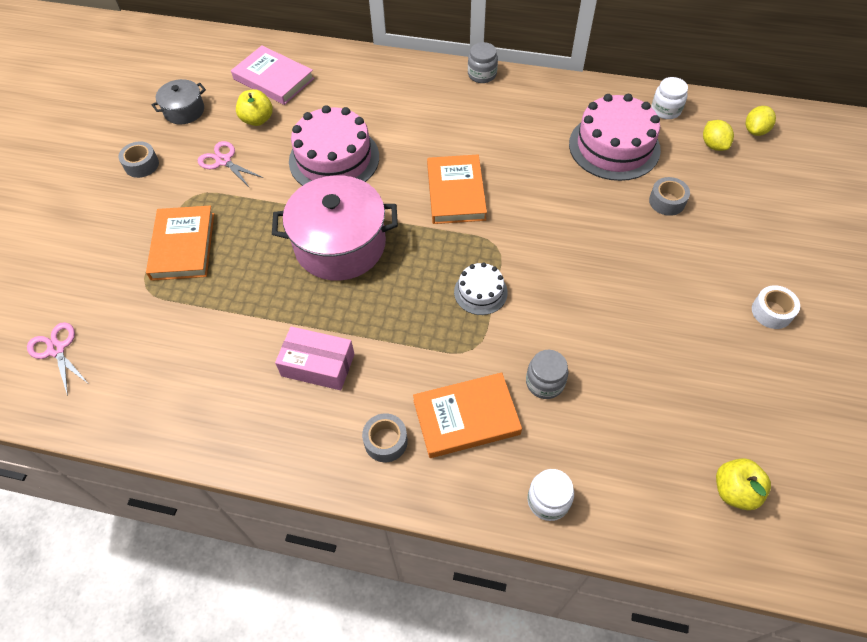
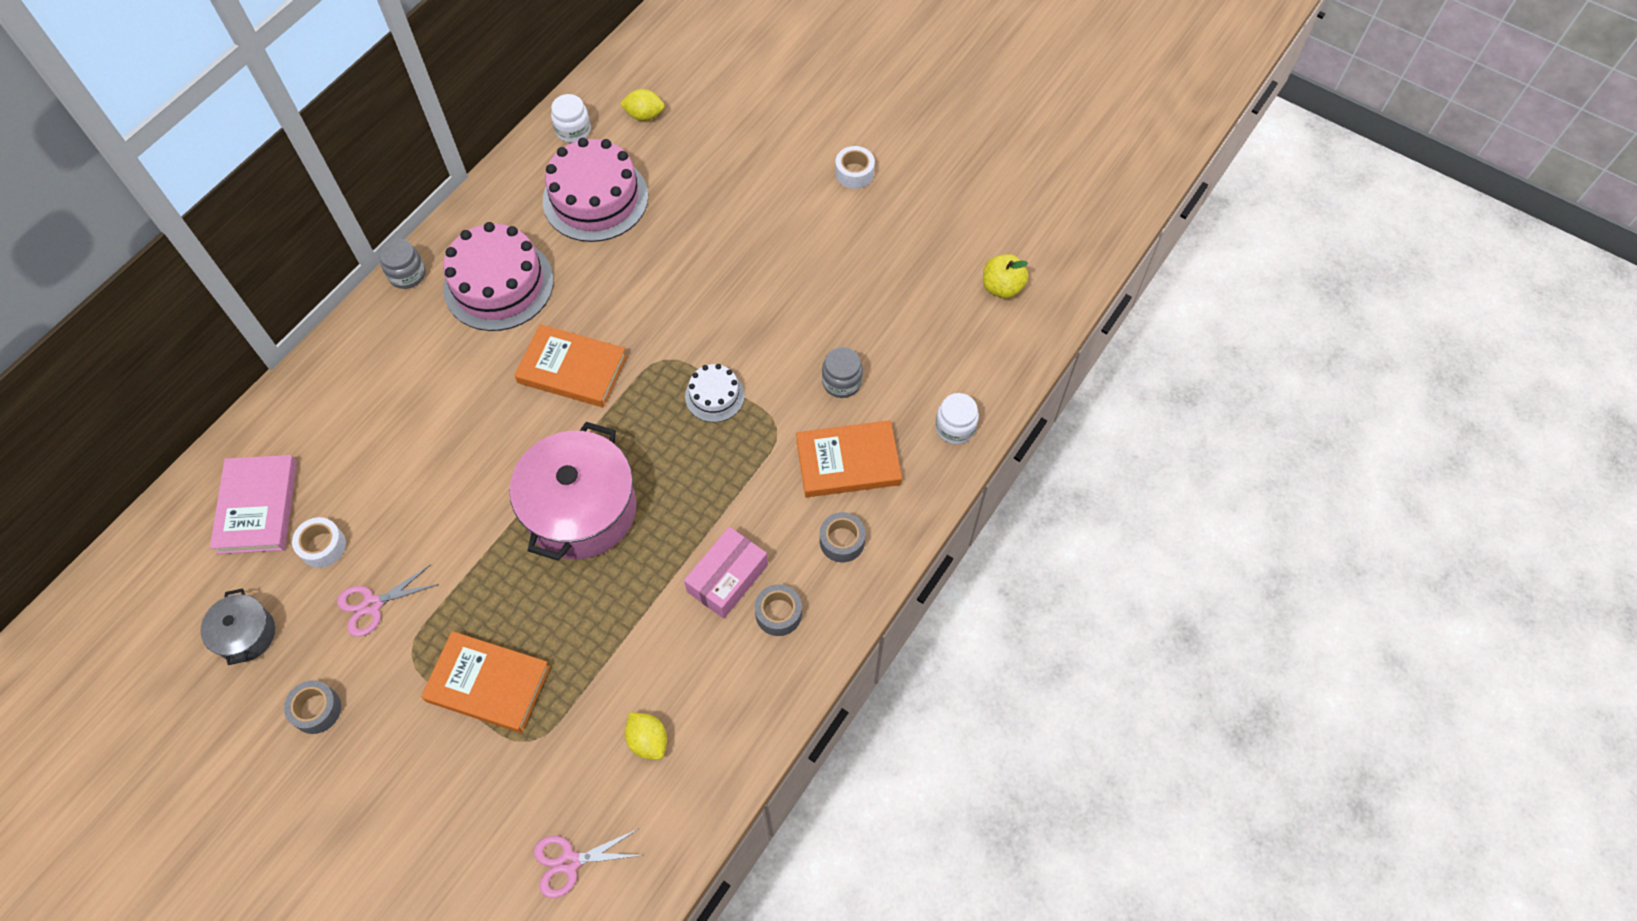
camera: 70 degrees left, 5 degrees up
(257, 119) = (323, 546): yellow apple -> white tape
(273, 79) = (257, 507): pink book -> pink book turned 60 degrees counterclockwise
(334, 159) = (446, 477): pink cake -> pink cake (498, 284)
(466, 417) = (848, 462): orange book -> orange book turned 75 degrees clockwise
(667, 201) = (692, 189): grey tape -> grey tape (778, 613)
(755, 131) = (647, 73): yellow lemon -> yellow lemon (648, 740)

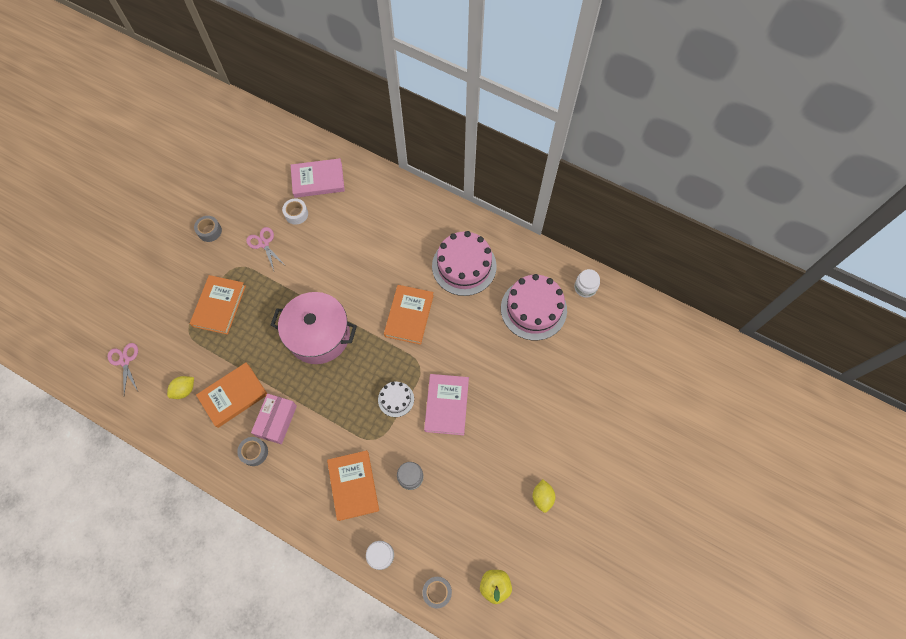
camera: 85 degrees right, 5 degrees up
(246, 634) = (249, 192): grey pot -> none
(407, 274) = (466, 217): grey jar -> none
(644, 115) = (605, 328): yellow lemon -> yellow lemon (542, 497)
(672, 652) = (233, 396): none -> orange book
(727, 578) = (276, 421): pink box -> pink box turned 75 degrees clockwise
(734, 326) = (446, 405): none -> pink book
(842, 541) = (300, 486): grey tape -> grey tape (437, 592)
(854, 173) = (579, 472): white tape -> none

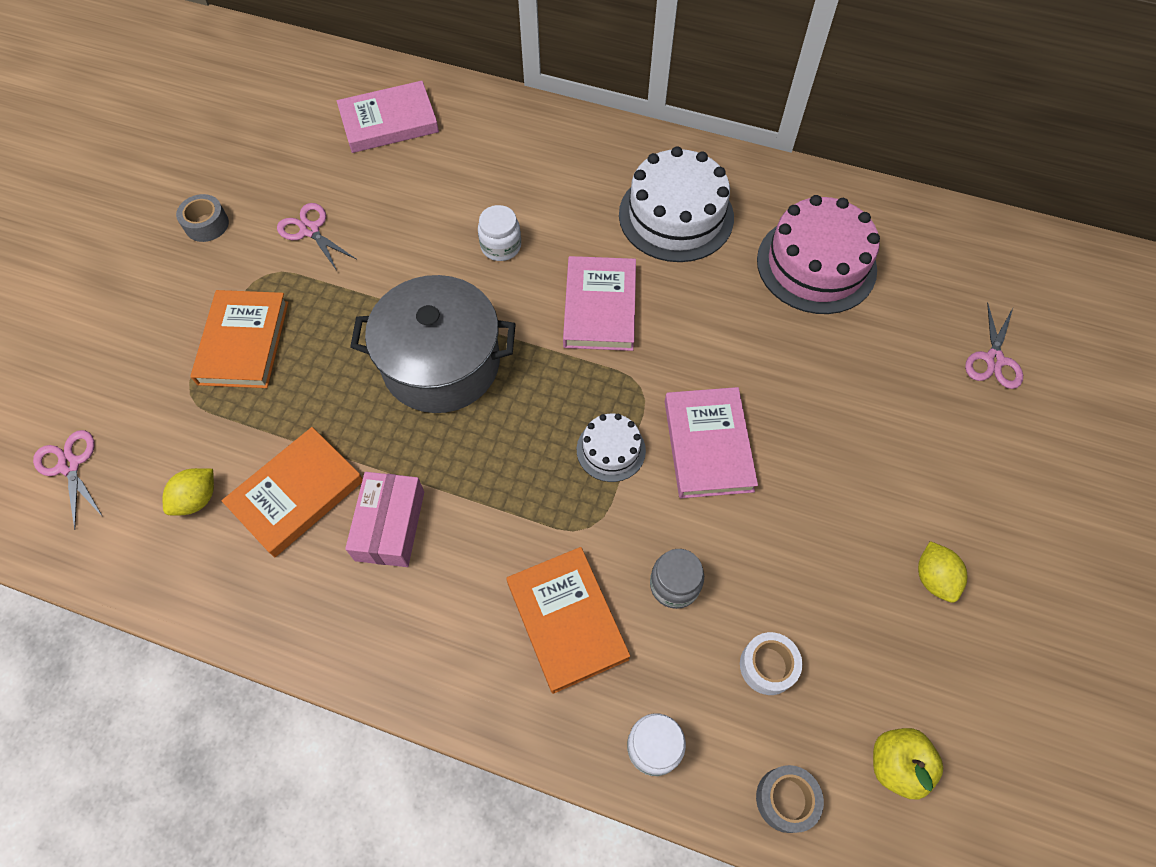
camera: 10 degrees left, 5 degrees down
(254, 452) = (356, 591): grey tape -> none
(296, 214) = (360, 177): white tape -> white tape (767, 666)
(319, 335) = (441, 363): pink pot -> grey pot
(409, 315) = (599, 307): orange book -> pink book
(464, 266) = (676, 216): pink cake -> white cake
(585, 287) = (893, 219): white jar -> white jar (501, 246)
(613, 382) = (993, 360): none -> pink scissors

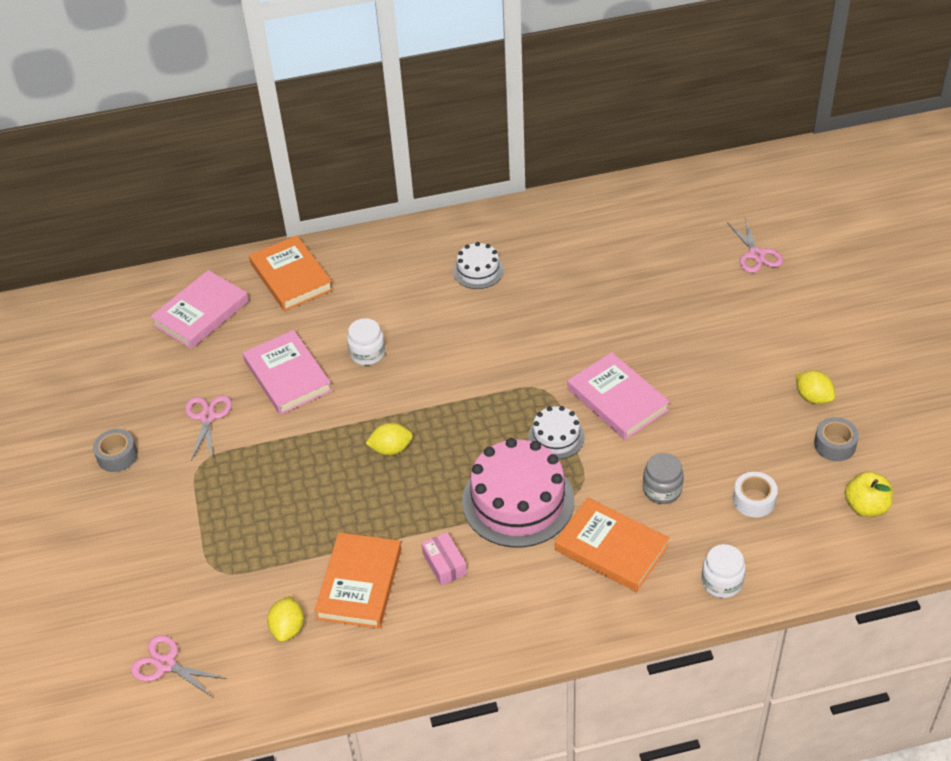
camera: 30 degrees left, 15 degrees down
(243, 342) = (226, 515): orange book -> orange book (291, 277)
(310, 230) = (207, 417): pink scissors -> pink scissors turned 75 degrees clockwise
(390, 525) = (444, 564): pink box -> pink box, size x0.64
(441, 363) = (391, 449): grey pot -> yellow lemon
(599, 307) = (474, 355): pink book -> pink book (287, 376)
(676, 216) = (478, 271): white cake -> white cake, size x0.52
(786, 799) = (819, 561): grey tape -> grey tape (834, 445)
(816, 264) = (600, 254): pink cake -> pink cake (518, 501)

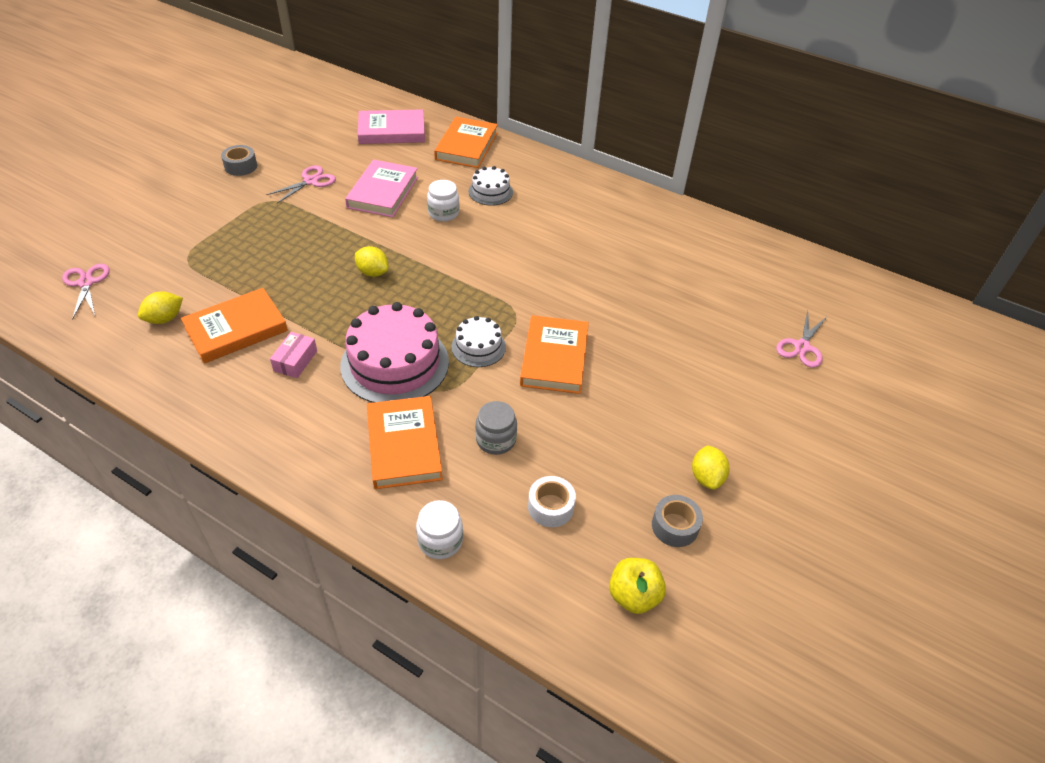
camera: 40 degrees right, 0 degrees up
(478, 271) = (580, 217): white cake -> white cake (490, 192)
(617, 400) = (554, 358): pink book -> orange book

